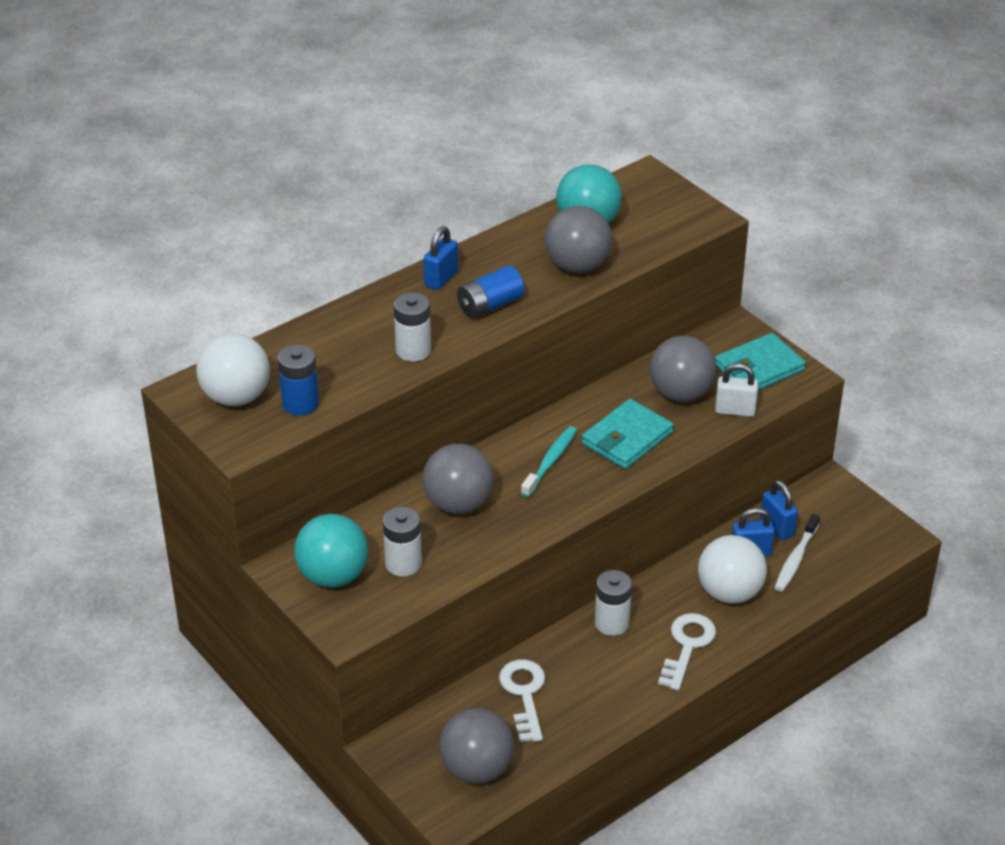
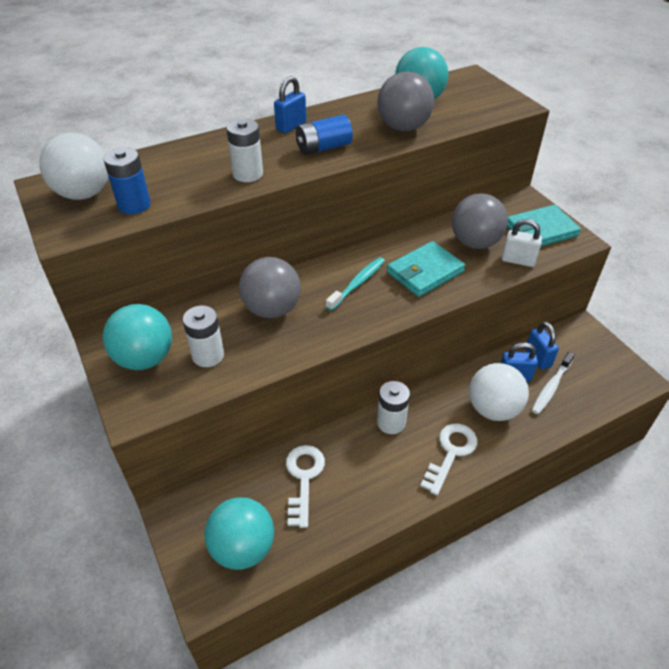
camera: 10 degrees right, 5 degrees up
(476, 769) = (243, 548): grey ball -> turquoise ball

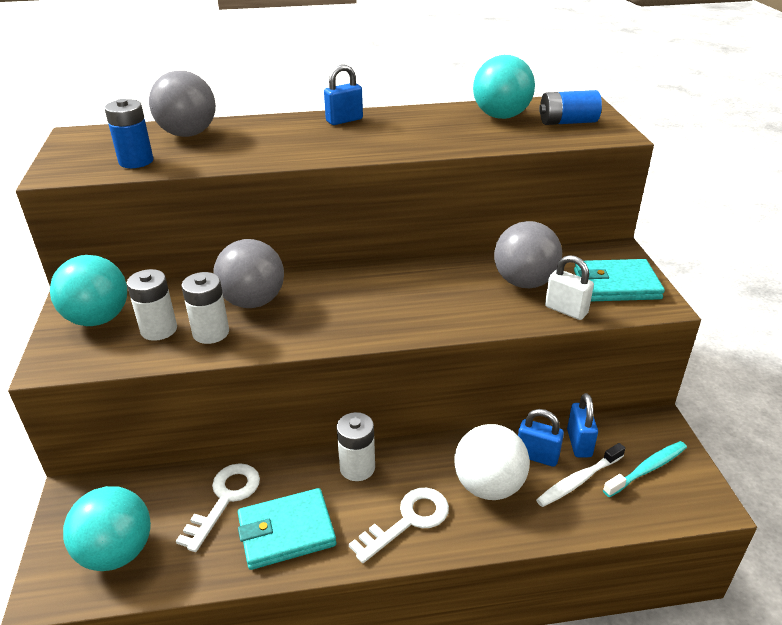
camera: 20 degrees right, 10 degrees down
(84, 194) = (101, 146): white ball -> none
(248, 174) = (265, 153): white battery -> white battery (211, 333)
(323, 148) = (361, 142): blue battery -> blue battery (567, 122)
(357, 283) = (360, 296): turquoise toothbrush -> turquoise toothbrush (647, 469)
(403, 128) = (463, 137): grey ball -> grey ball (188, 134)
(425, 272) = (445, 300): turquoise wallet -> turquoise wallet (286, 532)

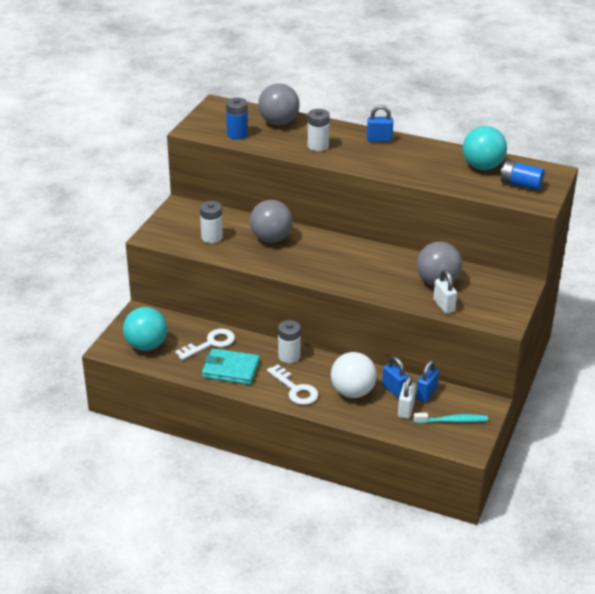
camera: 30 degrees right, 0 degrees up
(98, 319) = (185, 220): turquoise ball -> none
(211, 333) = (237, 248): white battery -> white battery (318, 146)
(408, 520) = (295, 389): white key -> white key turned 60 degrees clockwise
(578, 480) = (406, 410): white toothbrush -> white padlock
(616, 285) = (493, 303): turquoise wallet -> none

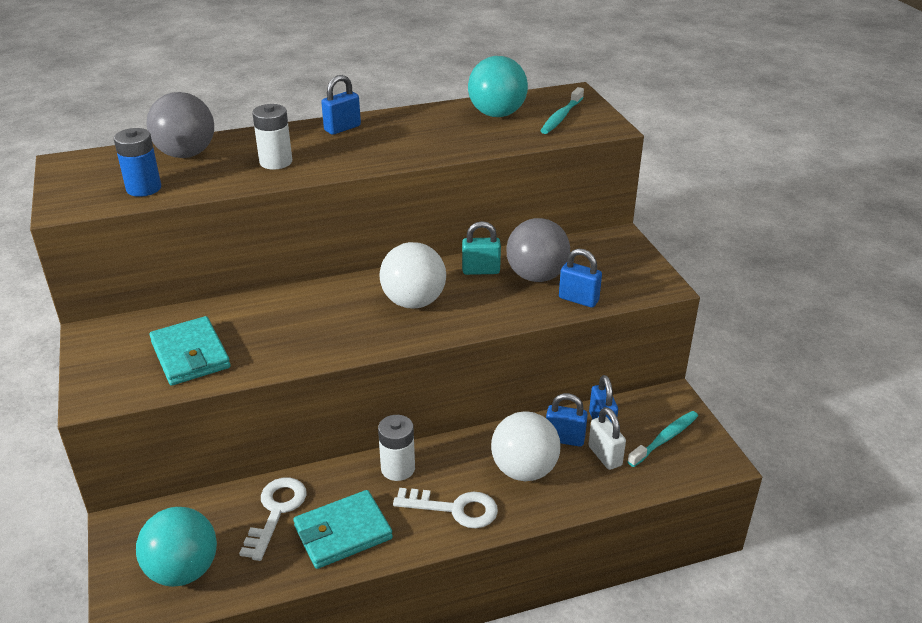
camera: 40 degrees left, 0 degrees up
(212, 237) = (190, 355): white battery -> turquoise wallet
(271, 239) = (277, 318): grey ball -> none
(350, 263) = (413, 302): none -> white ball
(409, 264) = (481, 270): none -> turquoise padlock
(444, 306) = (578, 299): white padlock -> blue padlock
(520, 184) = (561, 117): blue battery -> turquoise toothbrush

